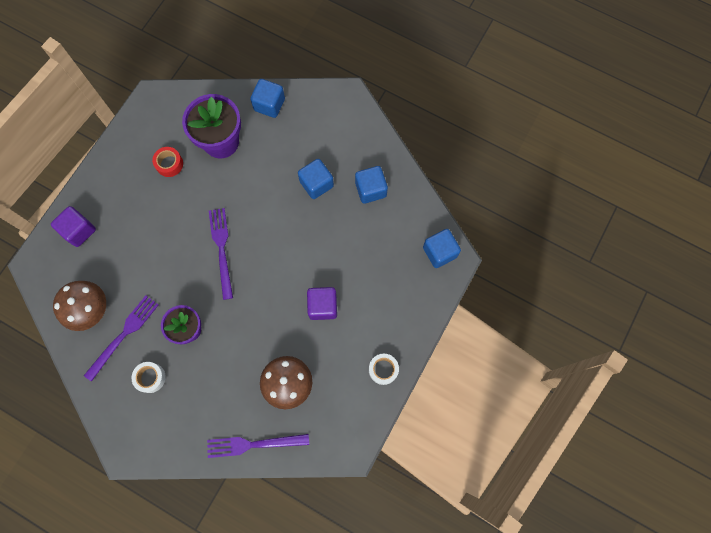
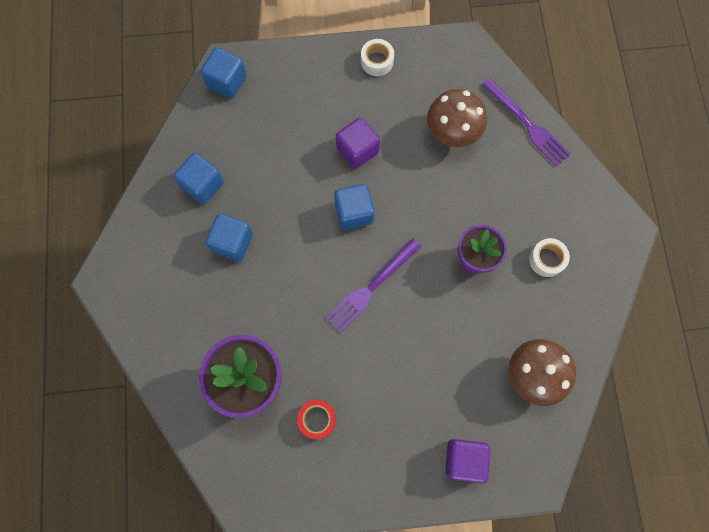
camera: 125 degrees left, 0 degrees up
(124, 335) = (529, 318): purple fork -> none
(269, 104) = (169, 360): blue cube -> blue cube (354, 212)

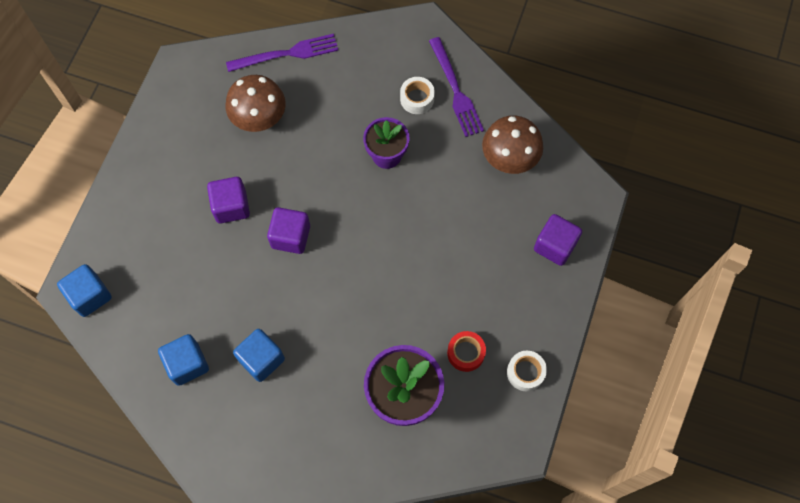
camera: 65 degrees left, 5 degrees down
(354, 212) = (290, 236): blue cube -> purple cube
(371, 287) = (369, 253): purple fork -> purple fork (456, 90)
(377, 61) = (151, 149): white tape -> white tape (525, 372)

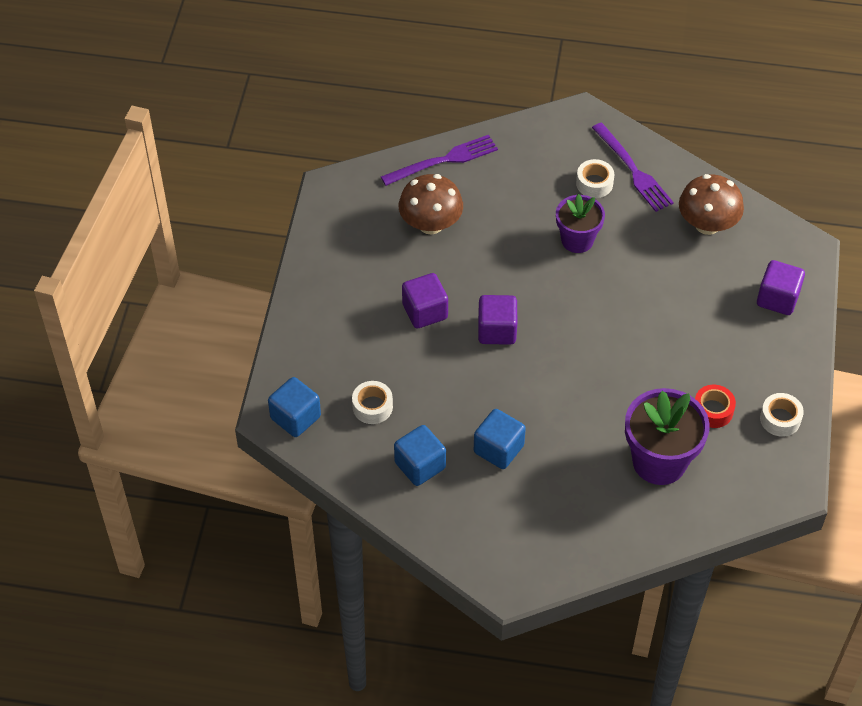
camera: 10 degrees left, 15 degrees down
(160, 296) = (372, 407): none -> white tape

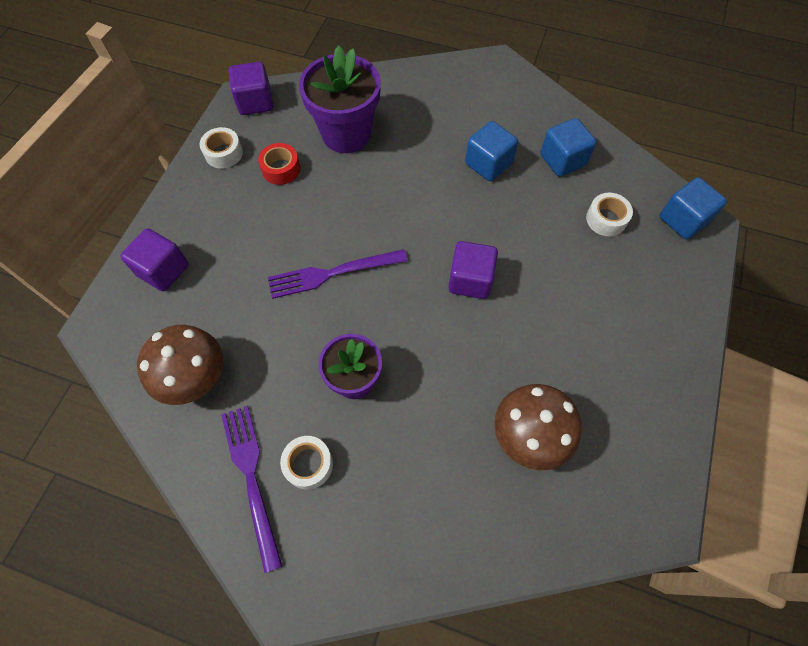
camera: 170 degrees left, 10 degrees up
(425, 311) = (546, 315): purple cube -> purple cube (255, 102)
(444, 160) = (501, 543): purple fork -> purple fork (332, 273)

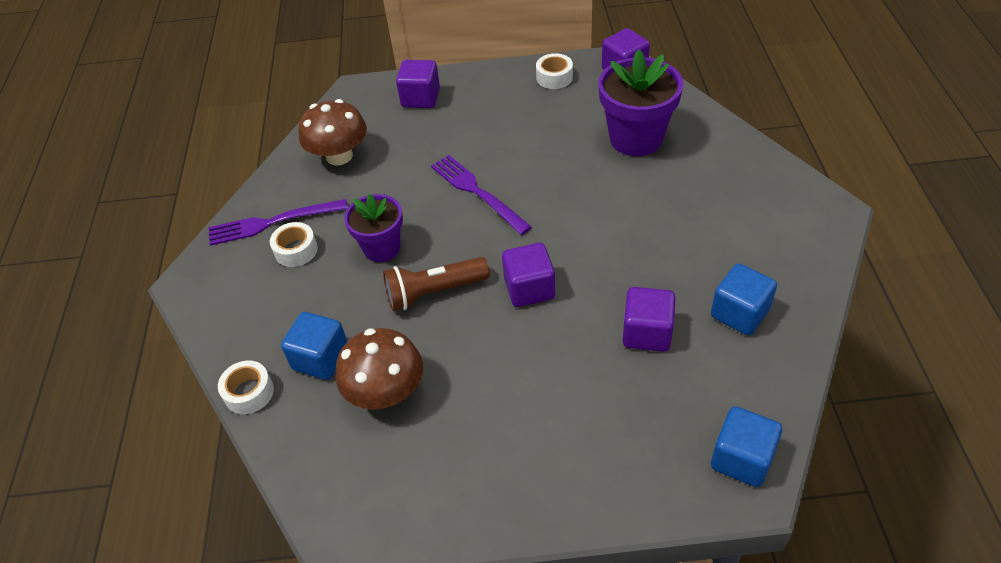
camera: 70 degrees right, 15 degrees down
(251, 478) = (272, 222): purple fork -> purple fork turned 150 degrees counterclockwise
(281, 169) = (563, 116): red tape -> none
(435, 355) = (434, 292): none -> brown flashlight
(488, 164) = (683, 252): blue cube -> blue cube (321, 359)
(554, 222) = (647, 333): none -> purple cube
(606, 219) = (685, 379): white tape -> white tape (249, 392)

